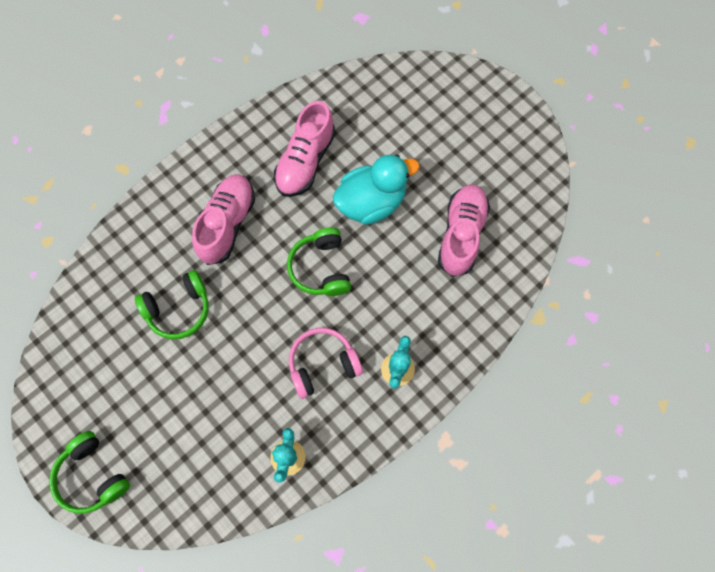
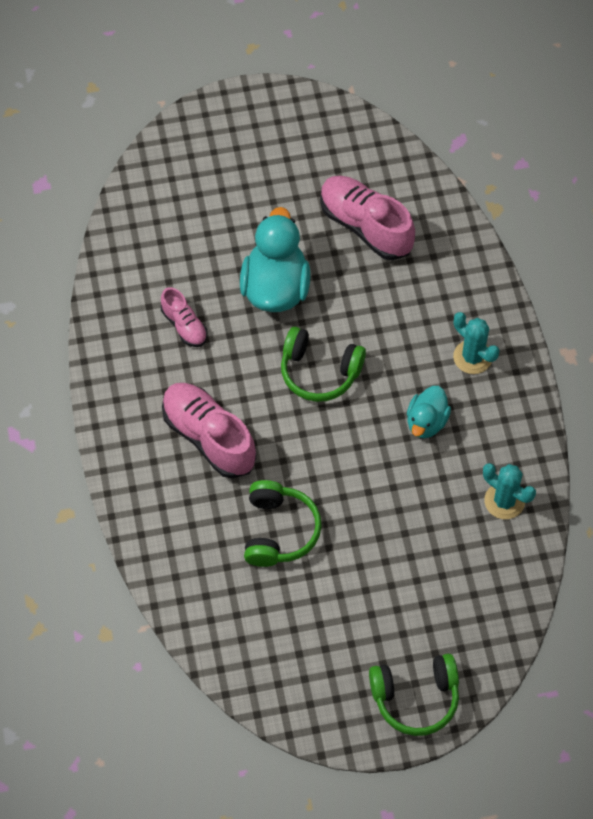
camera: 60 degrees left, 10 degrees down
(305, 161) = (184, 325): pink shoe -> pink shoe, size x0.55
(323, 364) = (426, 422): pink headphones -> turquoise duck

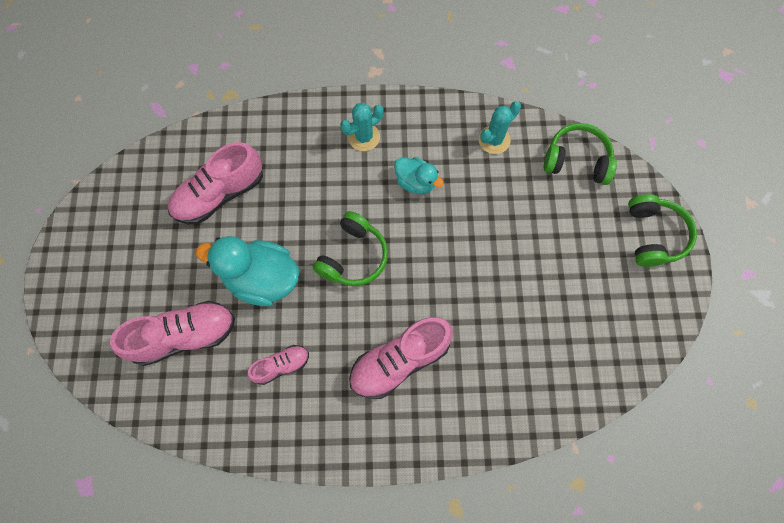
camera: 80 degrees left, 10 degrees up
(200, 231) = (184, 336): none -> pink shoe
(279, 531) = (498, 315): green headphones -> green headphones (577, 160)

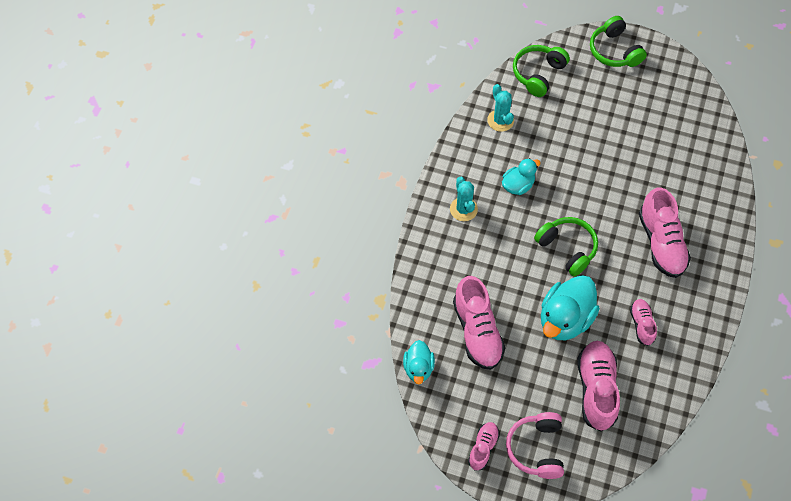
camera: 70 degrees left, 10 degrees down
(87, 239) = (483, 448): none -> pink shoe
(98, 292) = (536, 449): none -> pink headphones
(162, 152) = (418, 368): none -> turquoise duck
(653, 235) = (614, 51): green headphones -> green headphones turned 135 degrees counterclockwise

